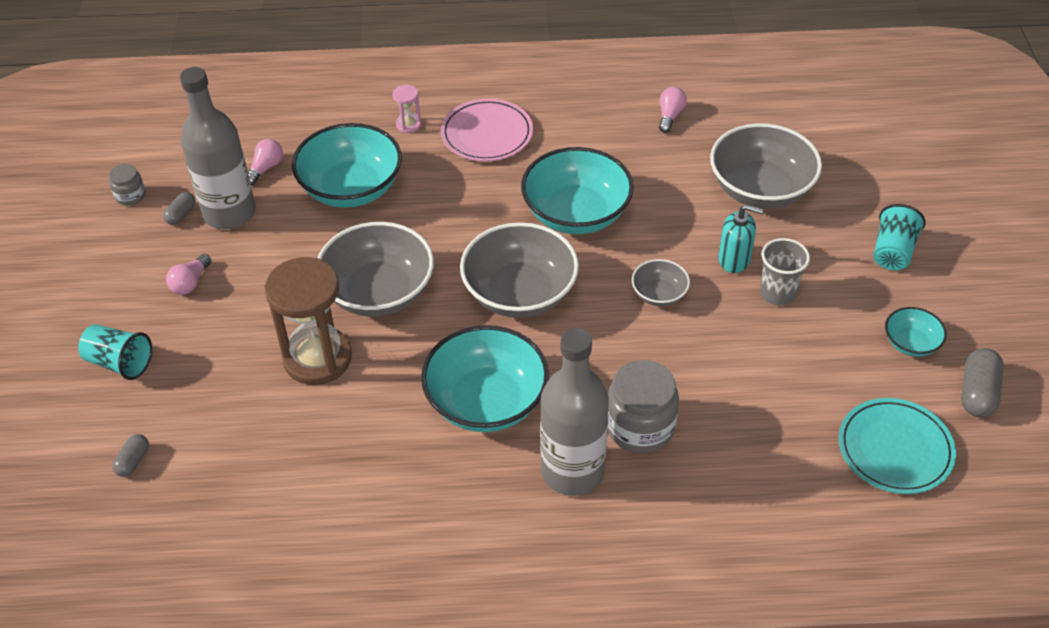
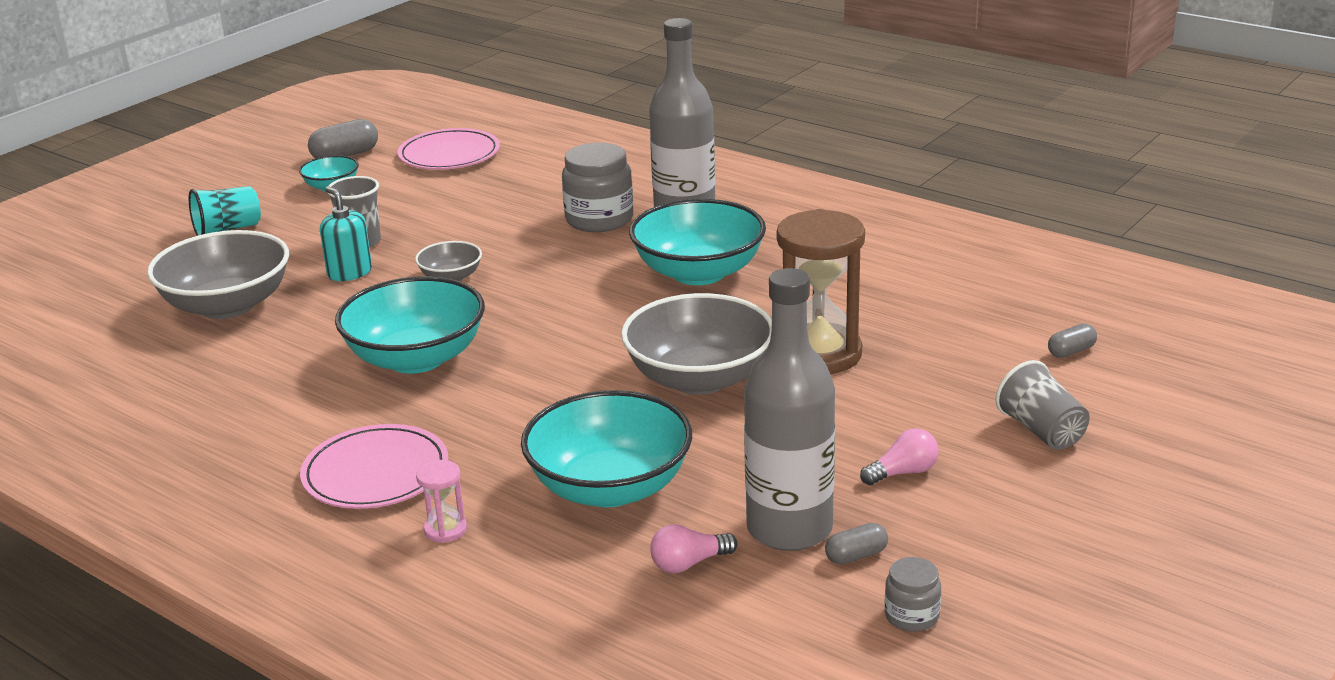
camera: 140 degrees left, 20 degrees down
(119, 363) = (1042, 431): turquoise cup -> grey cup
(520, 293) = (566, 324): grey bowl -> none
(670, 116) = (169, 398): pink light bulb -> none
(895, 449) = (449, 155): turquoise plate -> pink plate

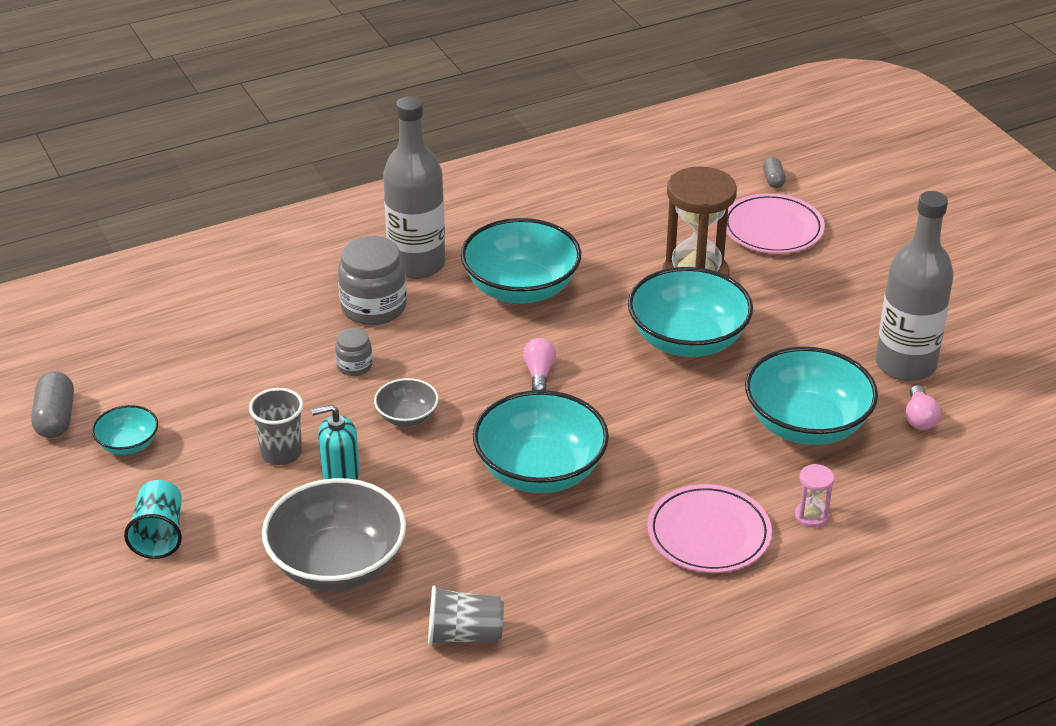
camera: 65 degrees left, 10 degrees up
(449, 155) = (134, 353): pink plate -> pink plate (772, 228)
(699, 378) = (687, 340): grey bowl -> turquoise bowl
(856, 556) = (950, 349): grey capsule -> none
(903, 472) = (871, 298): pink light bulb -> pink light bulb (539, 373)
(911, 616) = (1022, 351): grey jar -> grey jar (354, 366)
(1042, 431) = (859, 229): grey cup -> grey cup (464, 635)

